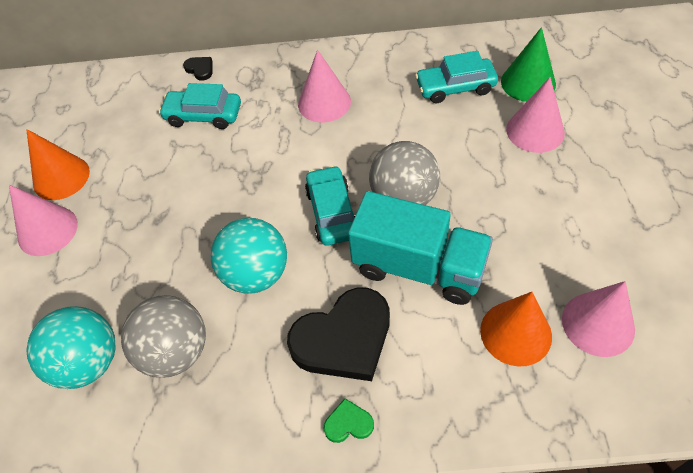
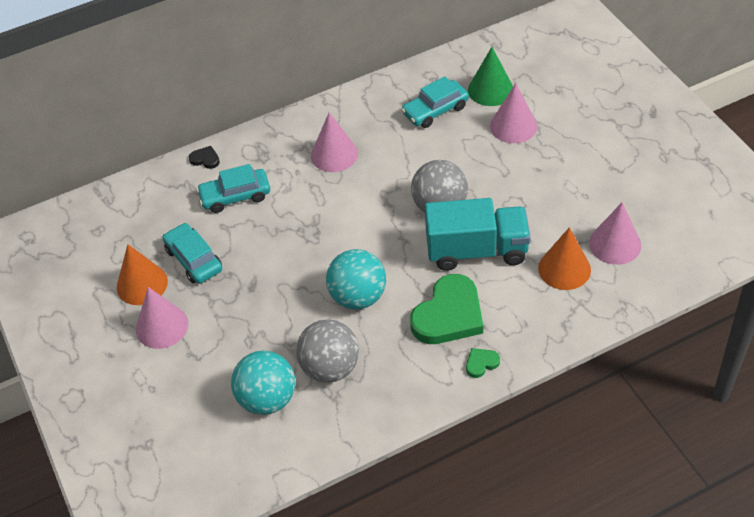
camera: 25 degrees left, 5 degrees down
(332, 212) = (390, 235): turquoise car -> turquoise car (194, 260)
(344, 338) = (449, 315): black heart -> green heart

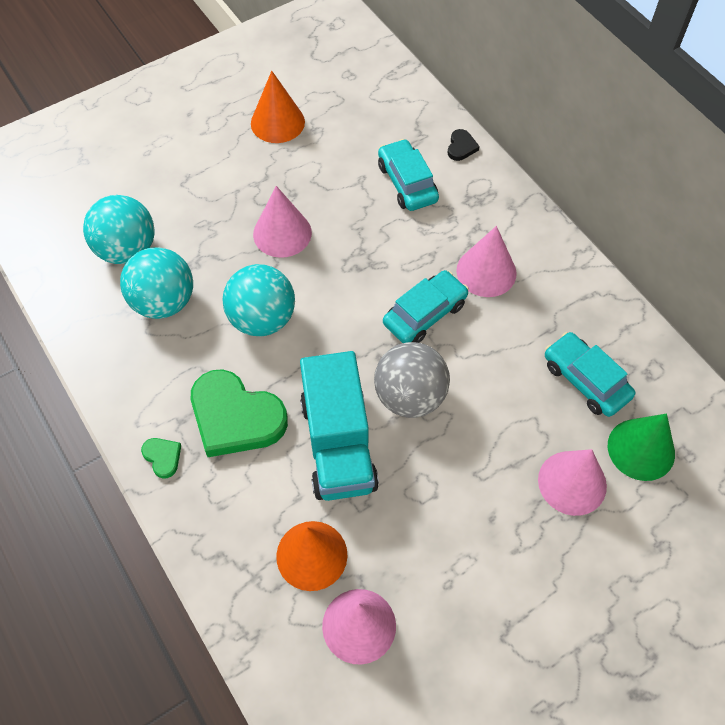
camera: 80 degrees right, 10 degrees up
(162, 326) = (223, 147): pink cone -> pink cone (282, 233)
(194, 260) = (312, 160): turquoise car -> turquoise car (425, 314)
(330, 368) = (164, 302): grey ball -> turquoise ball

